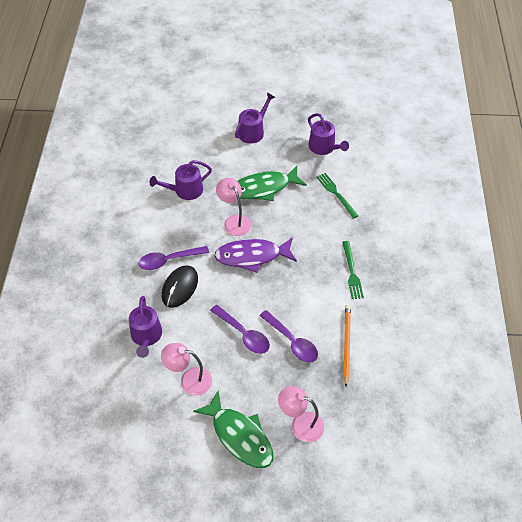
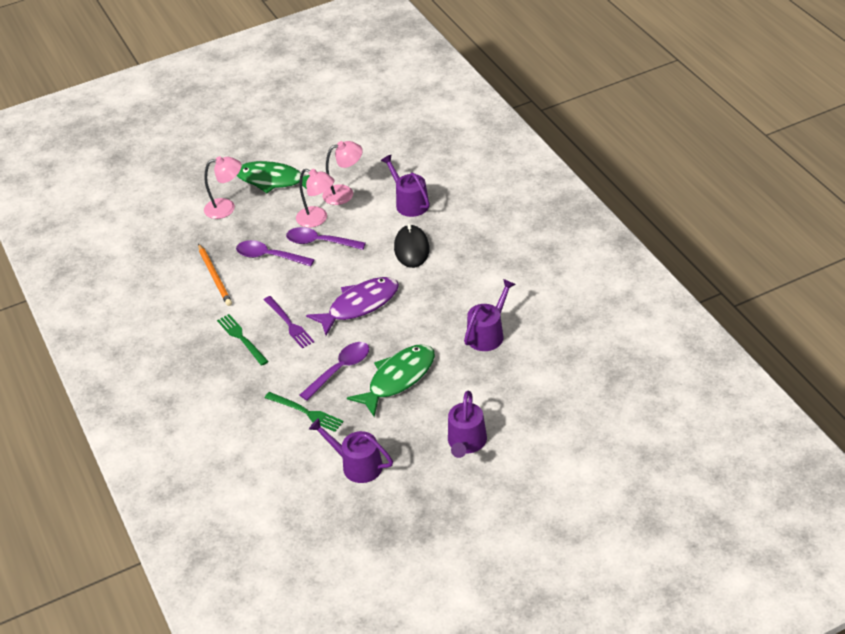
camera: 155 degrees right, 10 degrees down
(169, 260) = (443, 264): purple spoon -> purple spoon (340, 369)
(234, 221) = (405, 329): pink lamp -> pink lamp (317, 219)
(311, 267) = (289, 323): none -> purple fork

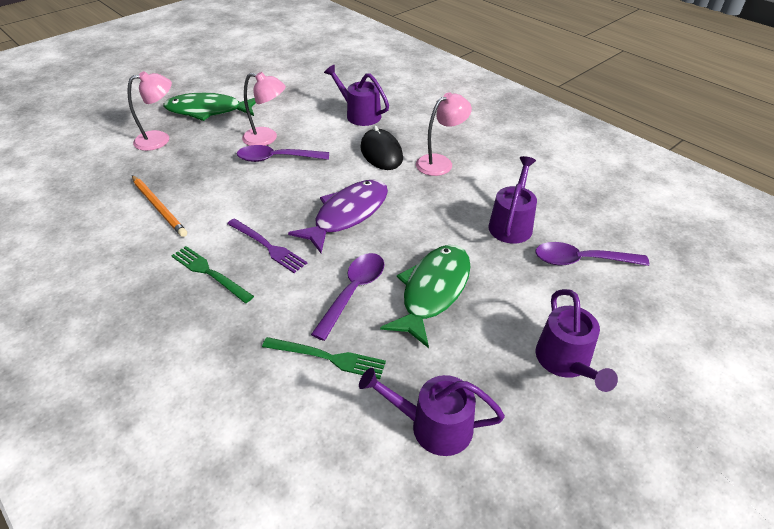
camera: 20 degrees left, 0 degrees up
(269, 256) = (222, 179): purple spoon -> purple spoon (581, 260)
(344, 193) = (288, 114): pink lamp -> pink lamp (440, 162)

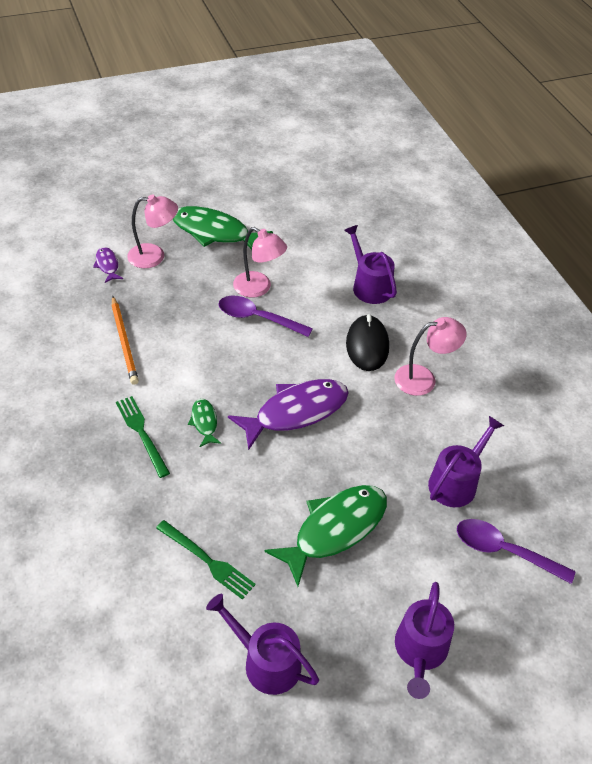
camera: 20 degrees right, 5 degrees up
(117, 156) = (107, 265): none -> purple fish
(267, 246) = (204, 422): purple fork -> green fish
(353, 292) = (260, 502): purple spoon -> none

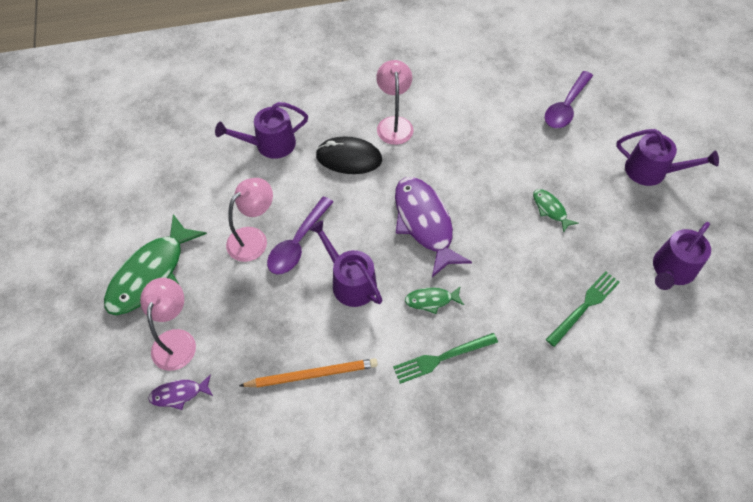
camera: 80 degrees left, 10 degrees up
(335, 529) = (550, 209): green fish -> green fish, size x0.47
(456, 482) = (504, 123): purple watering can -> purple watering can (350, 282)

